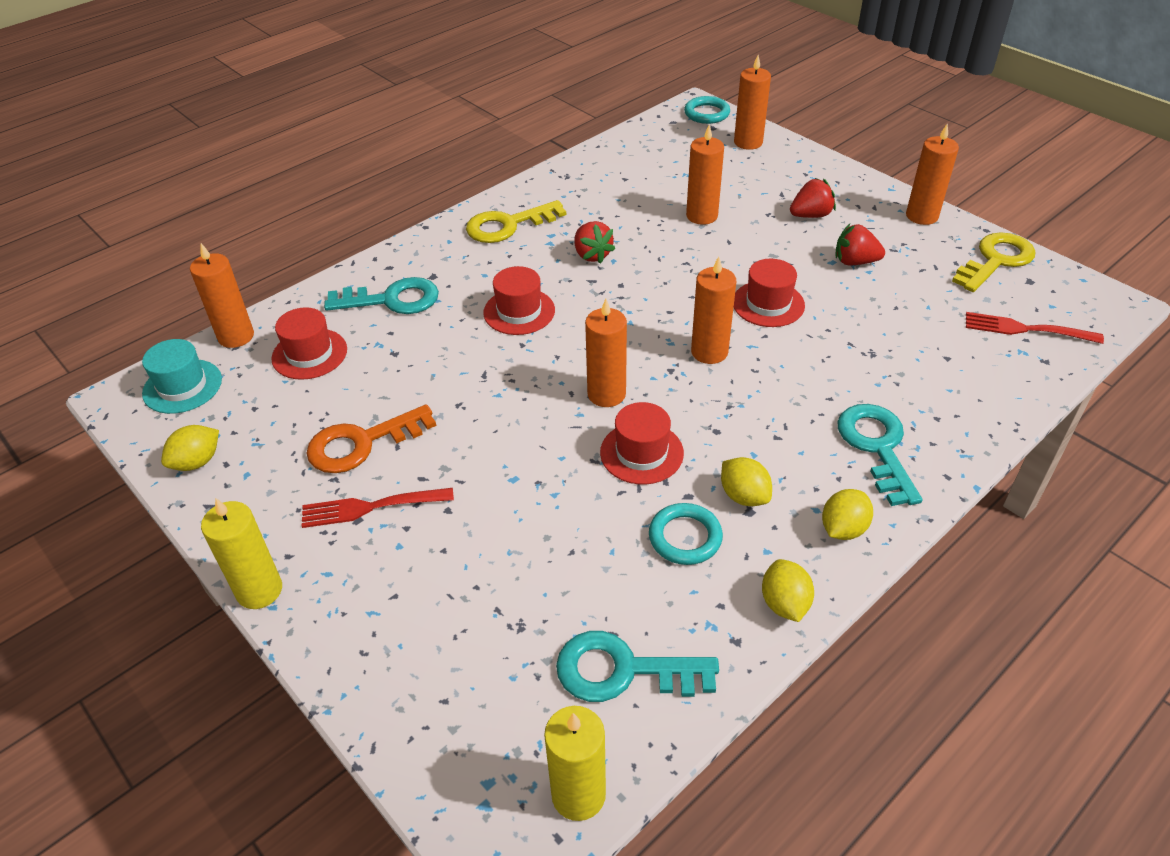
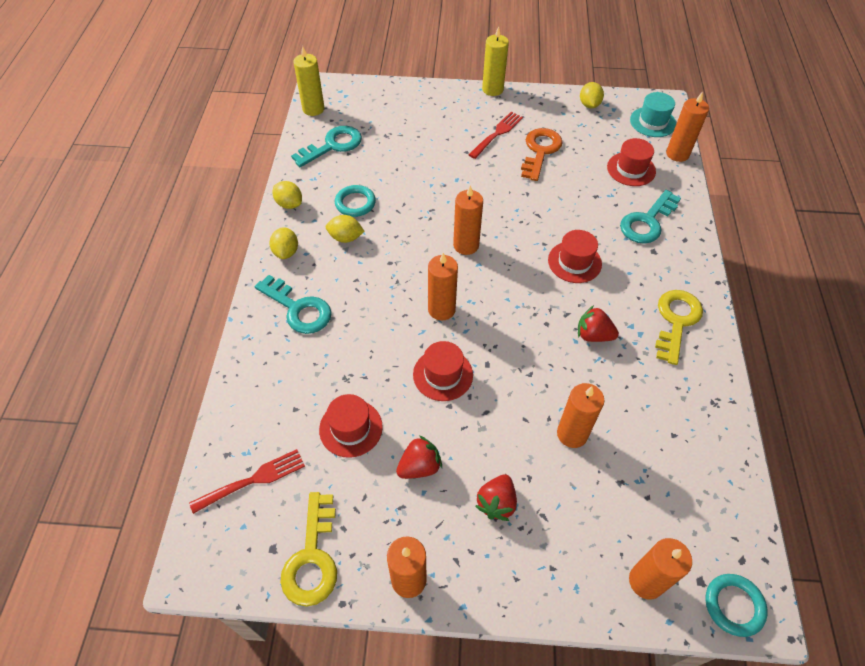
camera: 135 degrees right, 10 degrees up
(641, 453) = (414, 227): red hat -> red hat (351, 428)

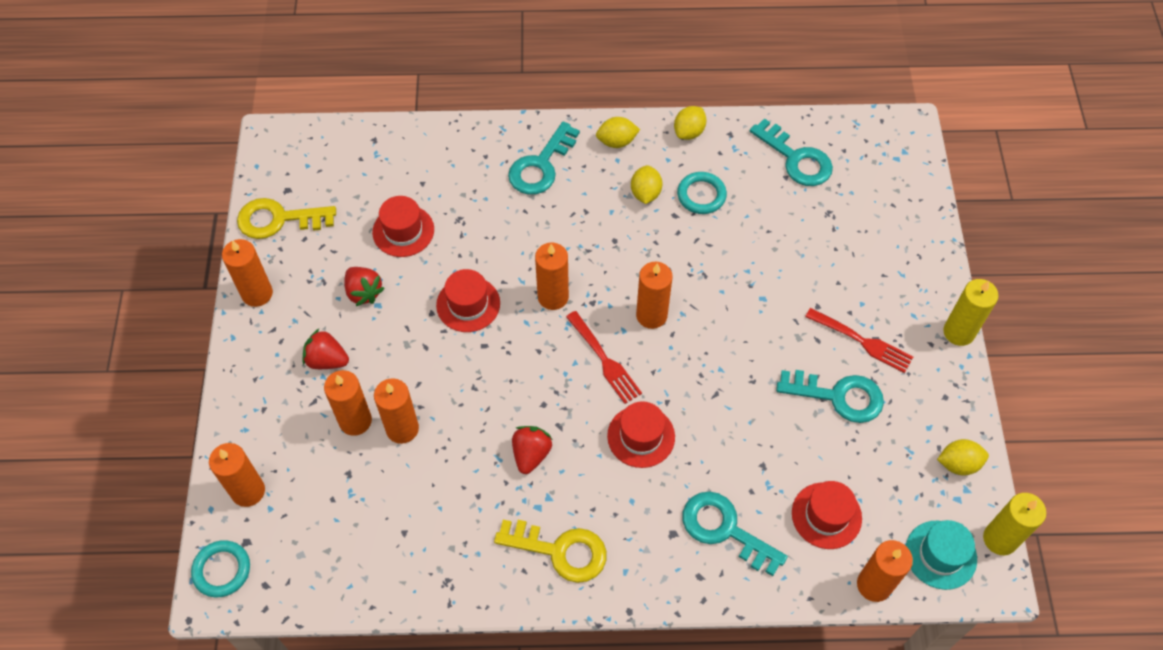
camera: 85 degrees right, 5 degrees up
(252, 481) = (349, 163): red fork -> red fork (604, 359)
(313, 109) = (860, 128): yellow candle -> yellow candle (1000, 539)
(540, 151) = (838, 396): orange key -> turquoise key
(564, 476) = (355, 421): none -> orange candle

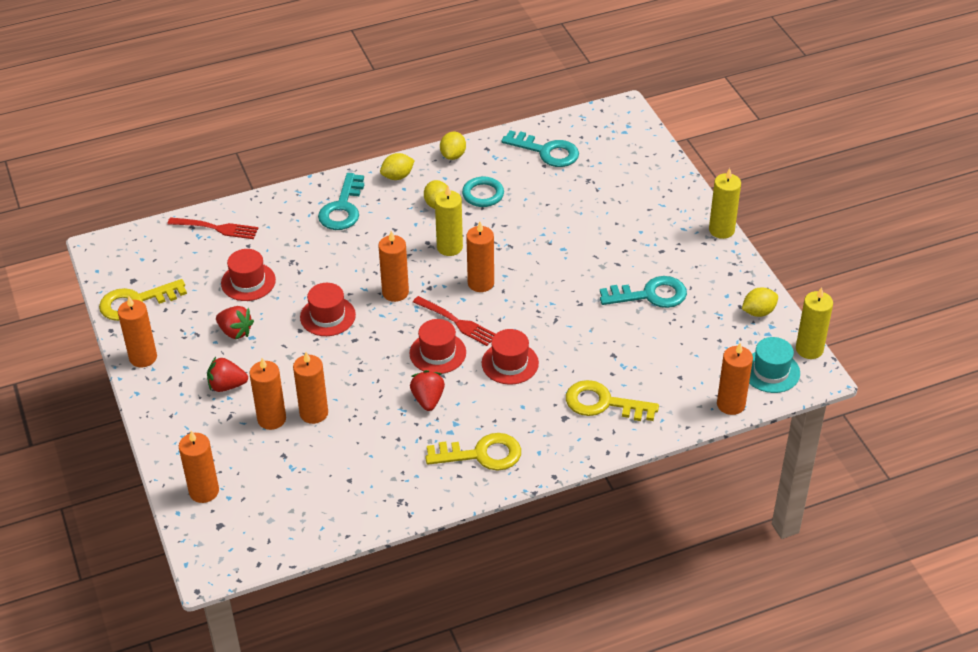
camera: 20 degrees left, 15 degrees down
(222, 570) = (208, 550): turquoise ring -> none
(636, 255) = (449, 247): none -> yellow candle
(725, 530) = (603, 403): turquoise key -> yellow key
(826, 515) = (675, 372): red hat -> red hat (437, 353)
(861, 341) = (651, 255): red fork -> red fork (216, 228)

